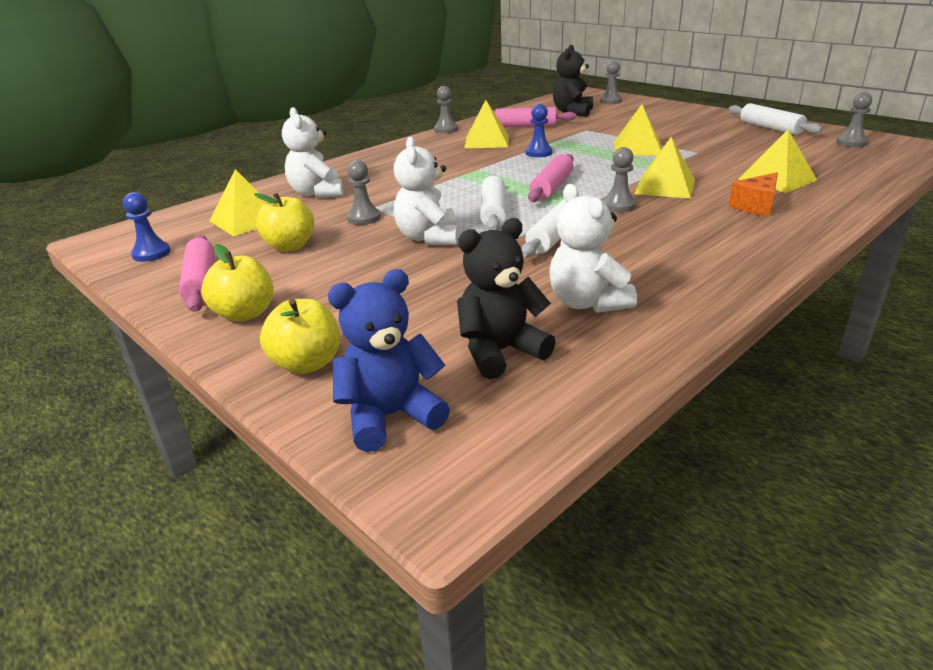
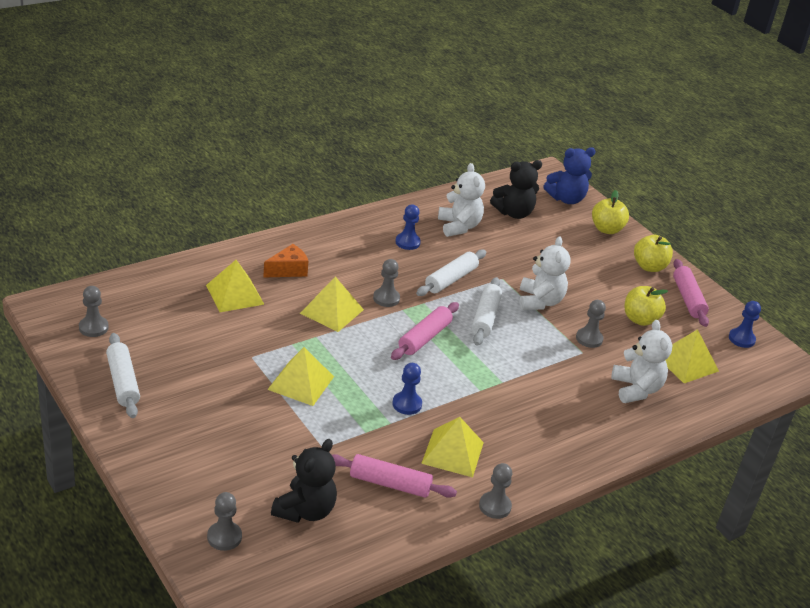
camera: 175 degrees left, 5 degrees up
(647, 263) = (407, 242): none -> blue pawn

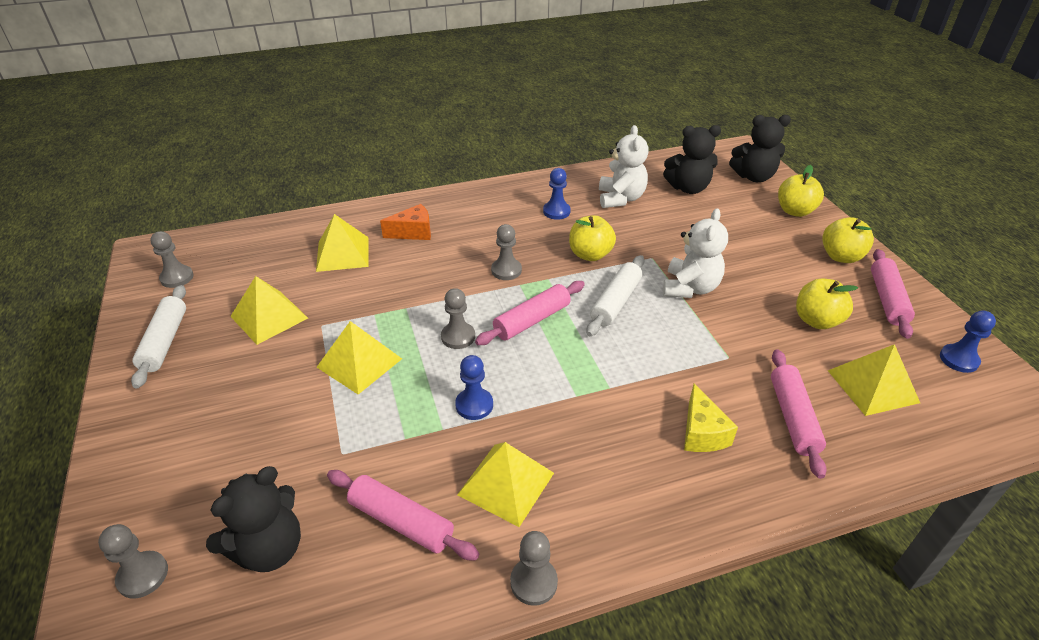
camera: 20 degrees right, 5 degrees up
(332, 311) = (438, 280): yellow pyramid -> yellow pyramid (269, 317)
(451, 279) = (590, 254): white rolling pin -> yellow apple
(566, 199) = (754, 177): blue teddy bear -> black teddy bear
(577, 406) = (702, 433): none -> yellow cheese
(589, 339) = (742, 340): grey pawn -> grey pawn (458, 337)
(636, 389) = (793, 417): white teddy bear -> pink rolling pin

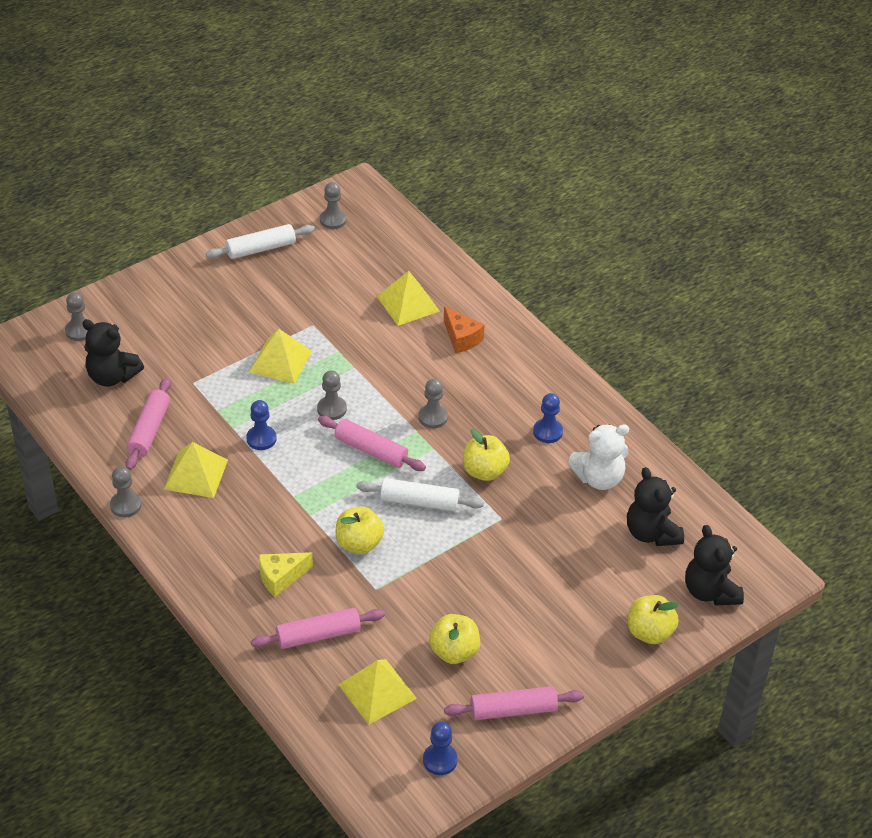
camera: 70 degrees right, 5 degrees up
(269, 317) = (309, 292): yellow pyramid -> none
(690, 288) = (464, 552): white teddy bear -> none
(841, 256) = (575, 673): yellow apple -> yellow apple (359, 543)

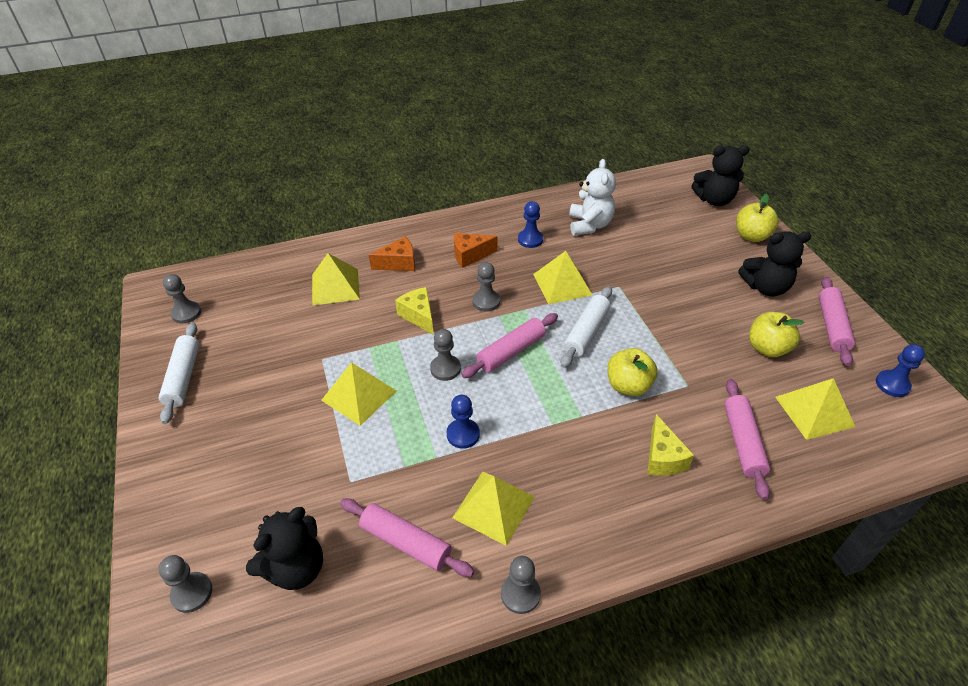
camera: 70 degrees left, 0 degrees up
(392, 373) = (418, 316): none -> yellow cheese
(484, 471) = (562, 284): yellow apple -> yellow pyramid
(498, 389) = (470, 255): none -> orange cheese
(651, 533) = (652, 213): black teddy bear -> black teddy bear (765, 287)

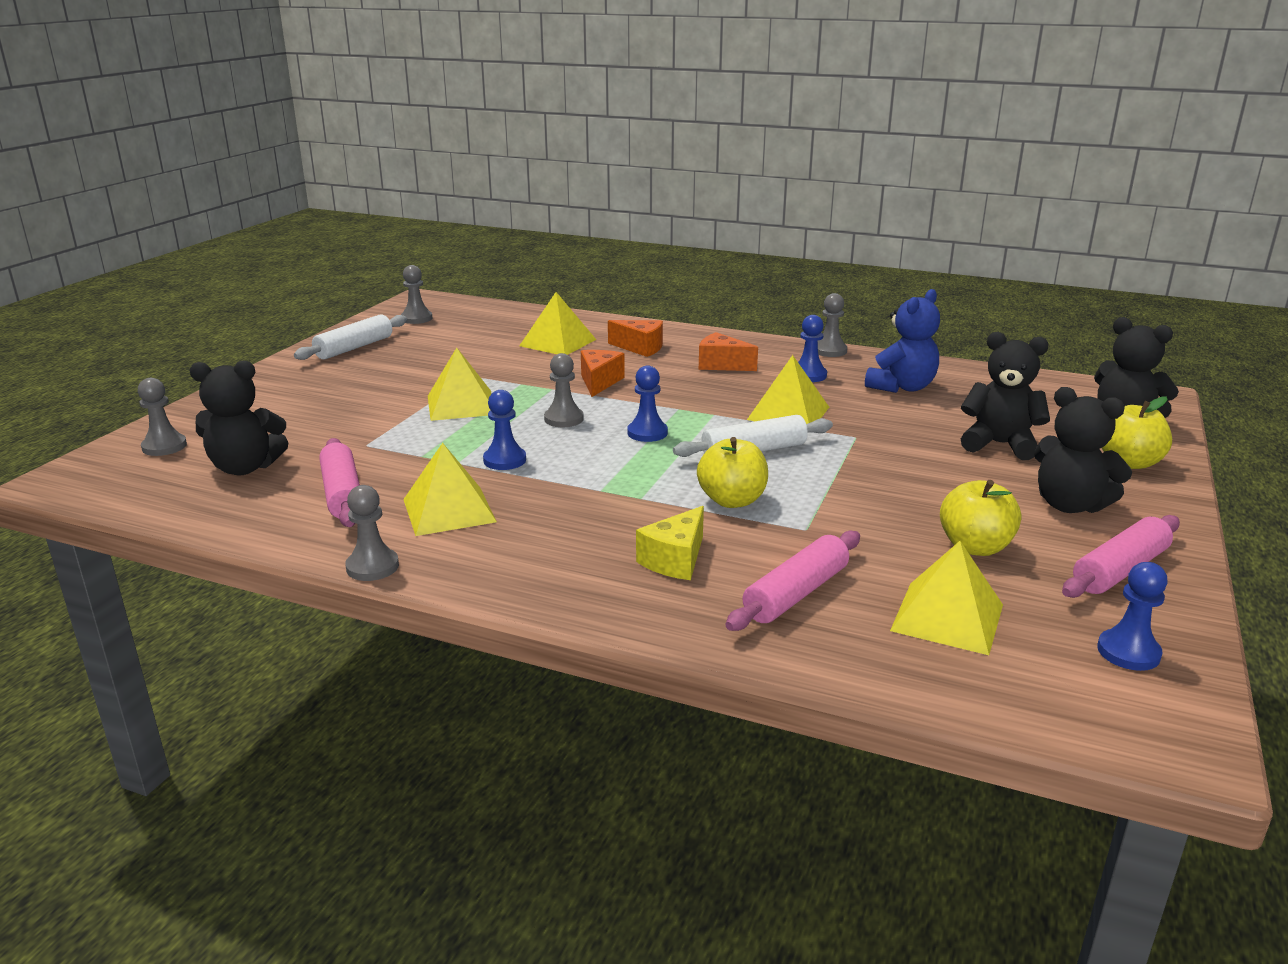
camera: 40 degrees right, 20 degrees down
(418, 316) = (599, 382): yellow cheese -> orange cheese
(486, 301) = (682, 396): grey pawn -> grey pawn (829, 351)
(511, 351) = (647, 433): pink rolling pin -> blue pawn
(589, 225) = (902, 387): white teddy bear -> blue teddy bear
(687, 253) = (999, 444): none -> black teddy bear

